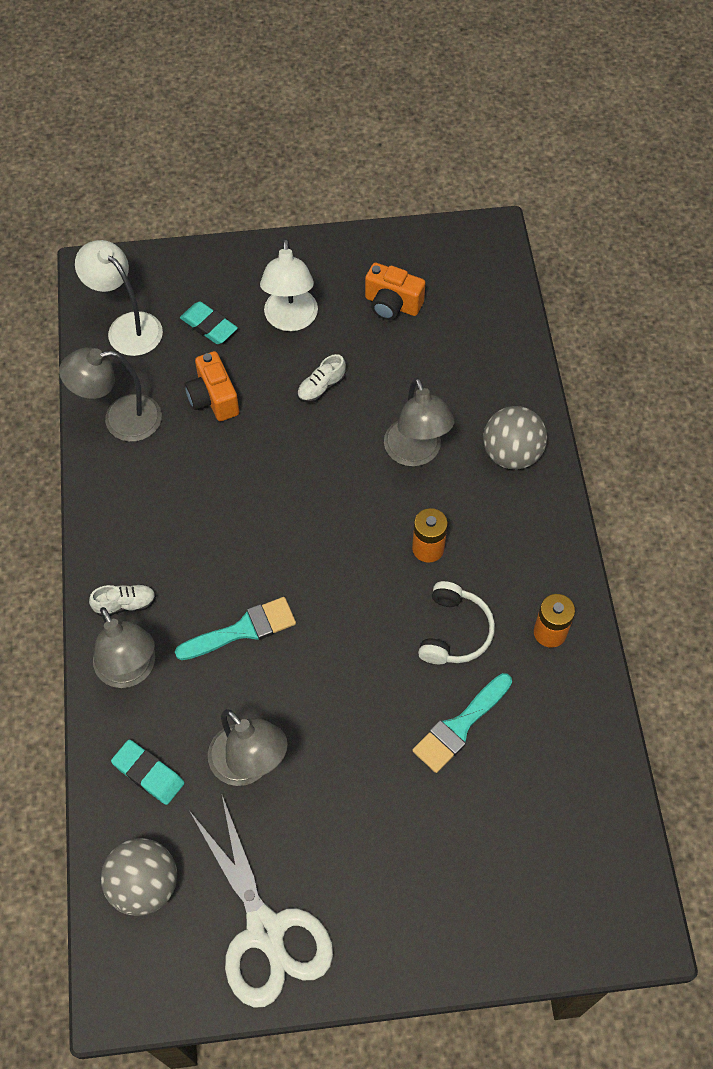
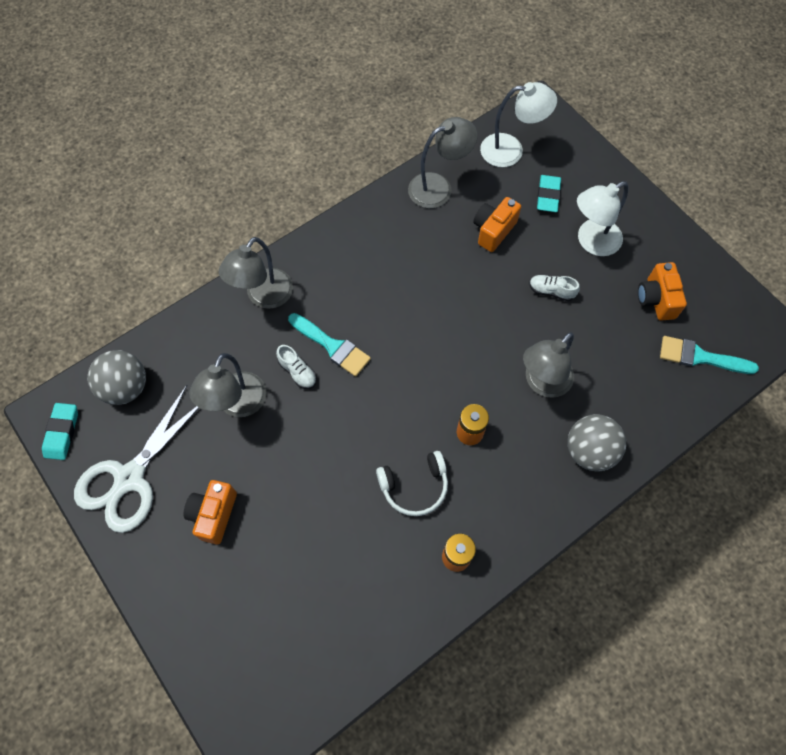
camera: 60 degrees right, 5 degrees up
(120, 420) = (438, 187): grey lamp -> grey lamp turned 105 degrees clockwise
(125, 604) = (308, 267): white shoe -> white shoe (297, 372)
(127, 327) = (511, 150): white lamp -> white lamp turned 75 degrees clockwise
(148, 773) = (200, 347): turquoise eraser -> turquoise eraser (62, 432)
(366, 853) = (214, 514): none -> orange camera
(460, 726) = (342, 529): turquoise brush -> turquoise brush (700, 357)

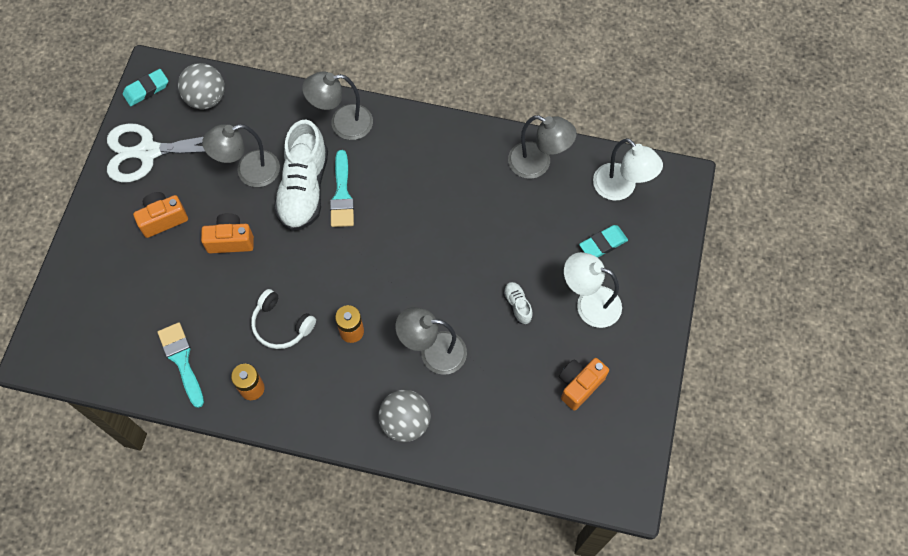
camera: 50 degrees right, 0 degrees up
(297, 372) = (304, 189): white shoe -> white shoe, size x2.36
(493, 230) = (534, 228): orange camera -> orange camera (230, 240)
(700, 357) = (555, 451): turquoise brush -> turquoise brush (181, 360)

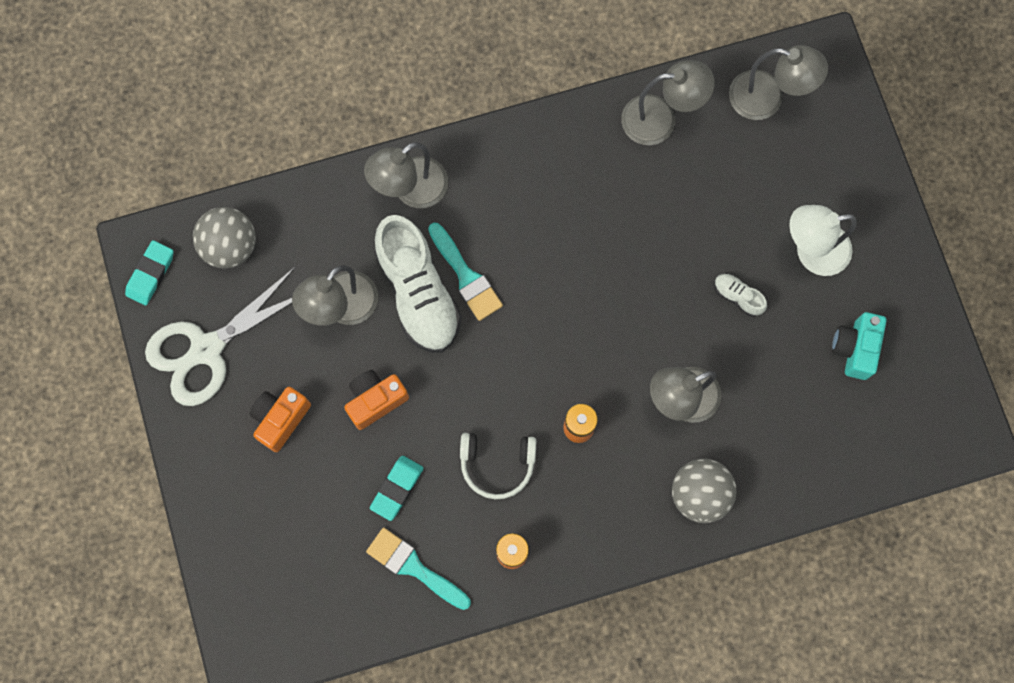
camera: 30 degrees left, 10 degrees up
(579, 385) = (854, 349): orange camera -> turquoise camera
(603, 244) = (786, 175): turquoise eraser -> turquoise eraser (397, 488)
(621, 188) = (767, 99): white lamp -> grey lamp

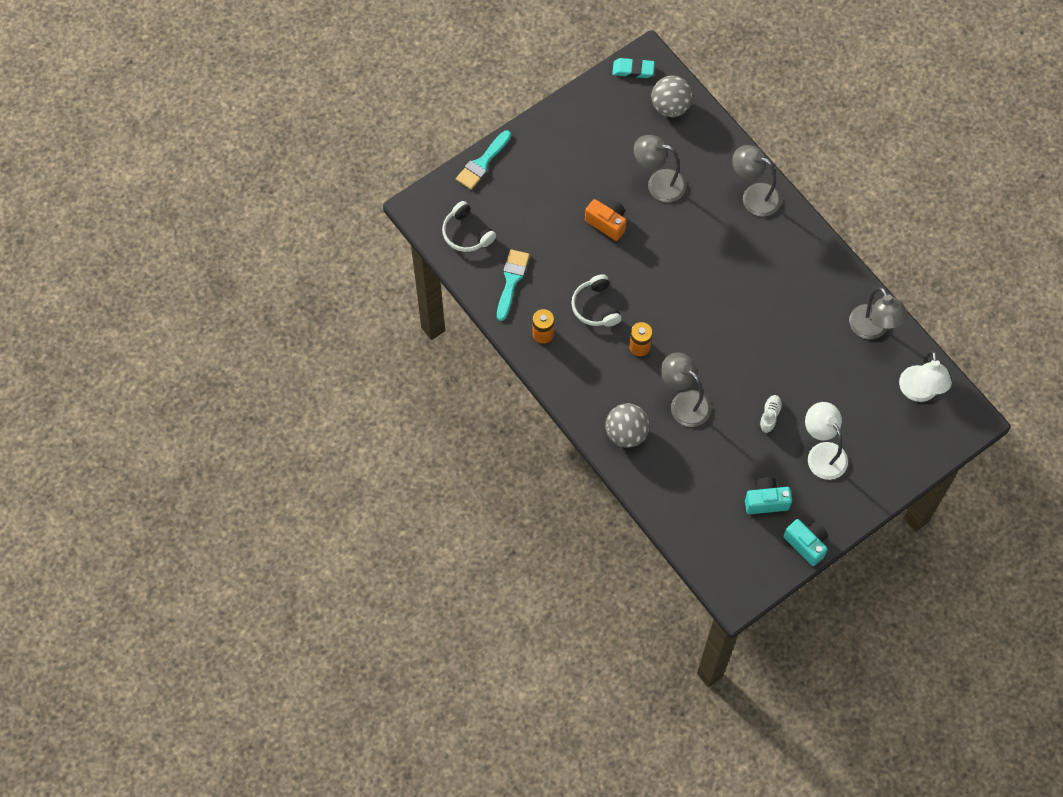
camera: 70 degrees right, 10 degrees down
(207, 349) = (599, 118): white scissors -> none
(280, 419) = (573, 174): orange camera -> none
(315, 605) = (466, 233): none -> white headphones
(397, 488) = (556, 254): turquoise eraser -> none
(418, 293) = (687, 223): white shoe -> none
(466, 276) = (710, 247): turquoise brush -> turquoise brush (482, 163)
(767, 99) = (919, 392): grey lamp -> white lamp
(929, 321) = (806, 544): none -> turquoise camera

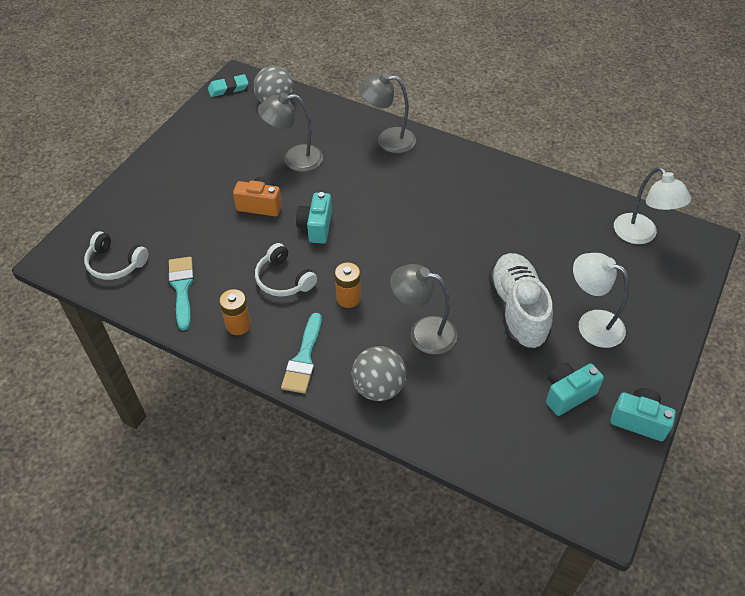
camera: 25 degrees left, 15 degrees down
(482, 163) = (110, 199): turquoise brush -> turquoise brush (304, 358)
(644, 266) = (316, 227): none -> turquoise camera
(770, 416) = (517, 310): white shoe -> white shoe, size x2.36
(873, 329) = (562, 201): grey lamp -> none

